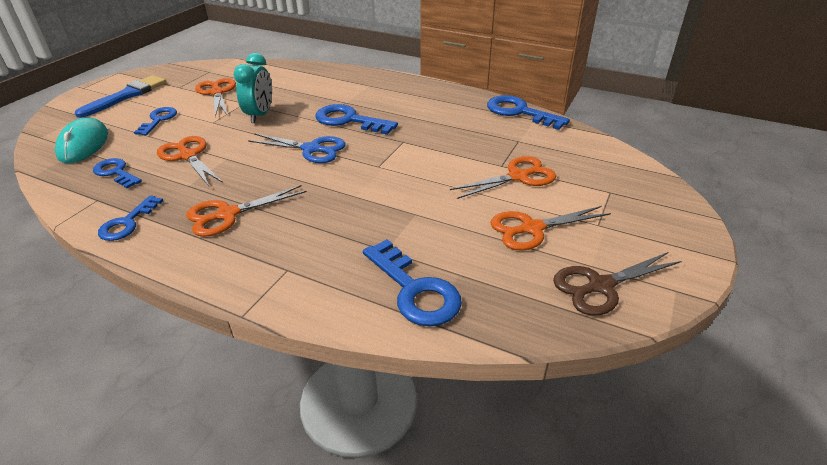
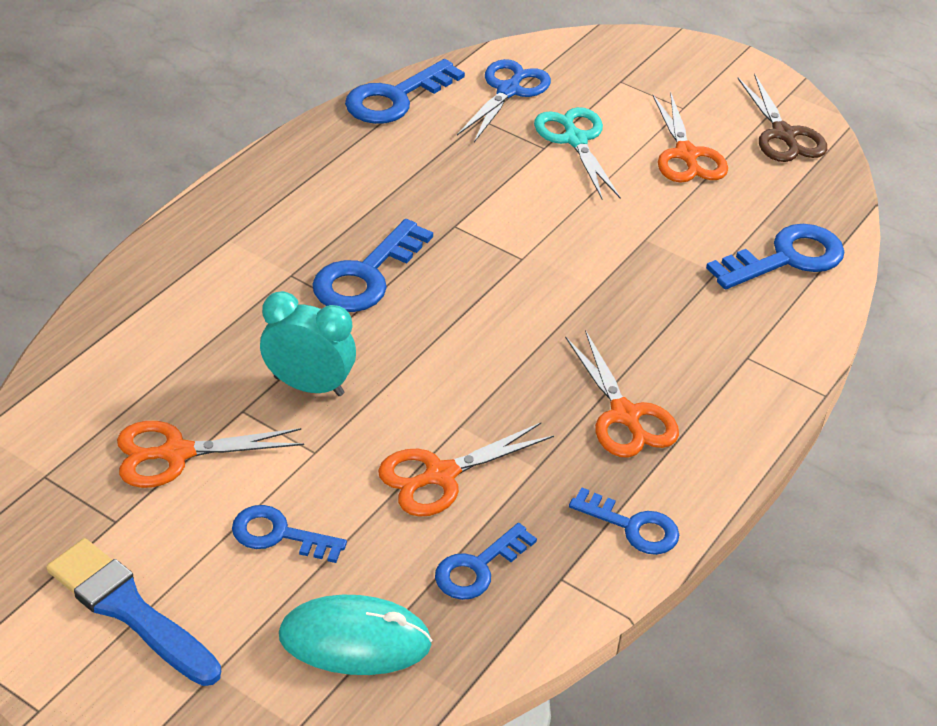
camera: 85 degrees left, 5 degrees up
(311, 149) = (455, 324): blue scissors -> blue scissors (508, 91)
(518, 177) = (575, 140): orange scissors -> turquoise scissors

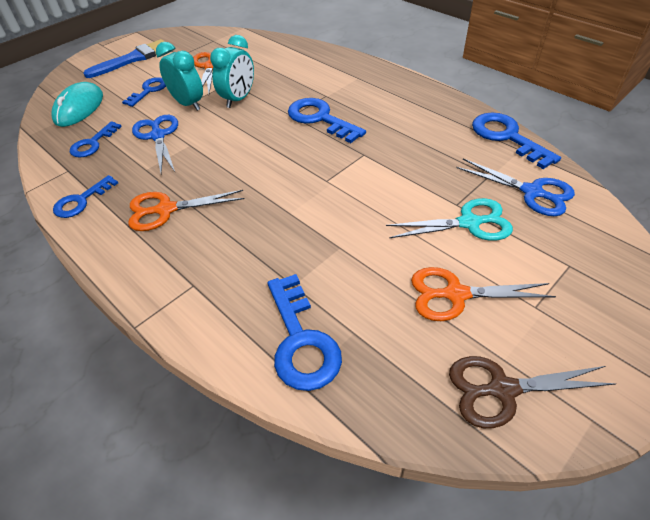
camera: 105 degrees right, 5 degrees up
(329, 456) = (188, 104): none -> turquoise clock
(440, 475) = (158, 136): orange scissors -> blue scissors
(478, 568) = (93, 143): blue key -> blue key turned 120 degrees counterclockwise

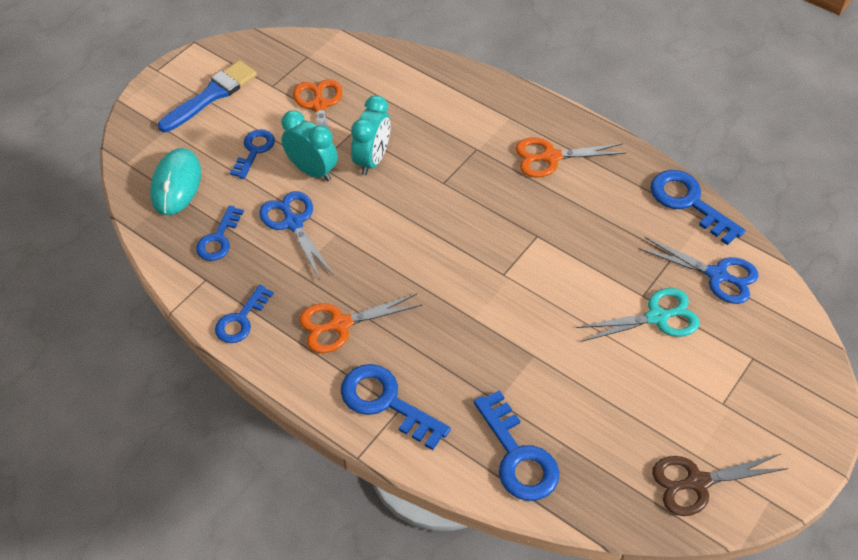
camera: 10 degrees left, 5 degrees up
(320, 119) = (478, 186): blue key -> blue key (386, 402)
(455, 294) = (650, 397): orange scissors -> orange scissors (550, 157)

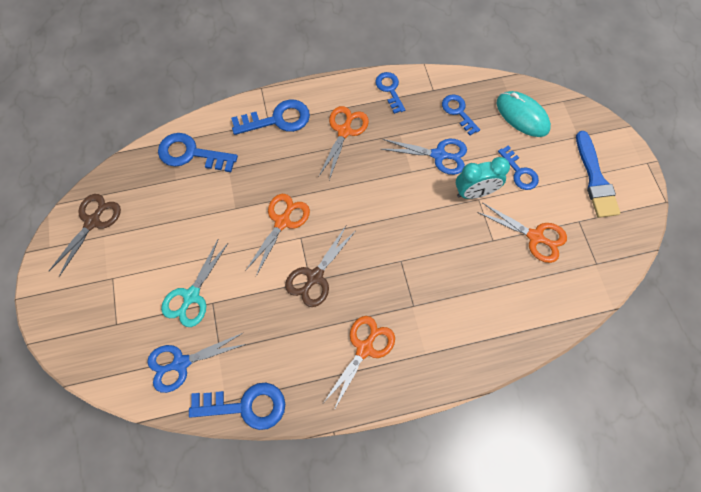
camera: 130 degrees right, 15 degrees up
(372, 160) = (456, 233): turquoise clock -> none
(503, 301) = (282, 222): none -> orange scissors
(529, 234) = (315, 277): none -> brown scissors

